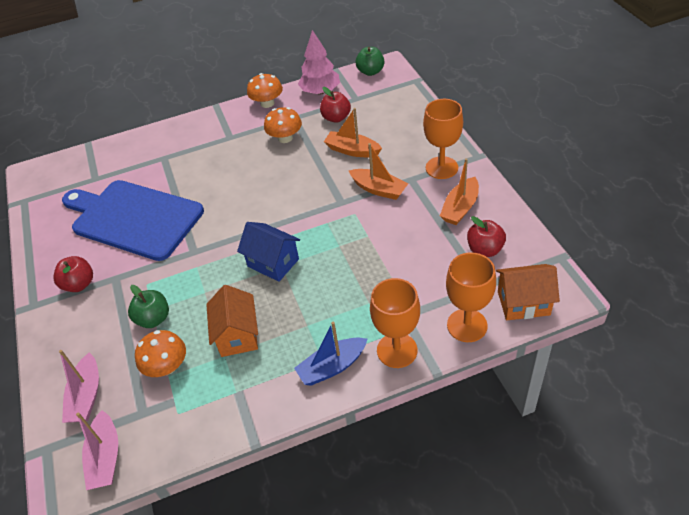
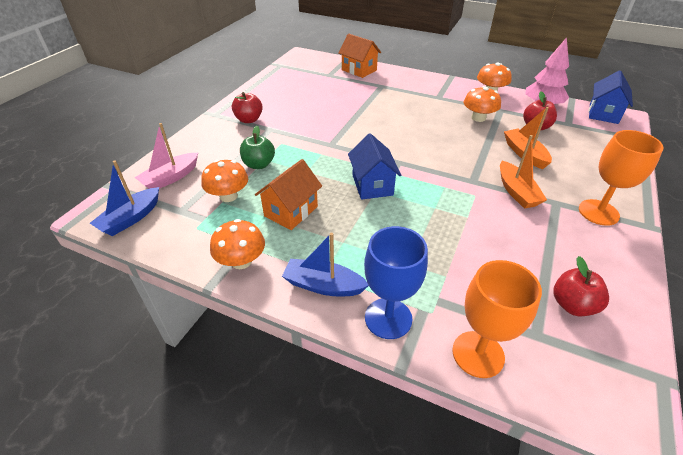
camera: 40 degrees right, 5 degrees down
(106, 457) = (131, 218): pink boat -> blue boat
(134, 218) = (322, 106): blue cutting board -> none
(252, 403) = (241, 261): none -> orange mushroom
(370, 72) = (603, 113): green apple -> blue house
(397, 350) = (388, 318): orange goblet -> blue goblet
(460, 208) = (583, 254): orange boat -> none
(523, 303) = (565, 386): orange house -> orange house (359, 70)

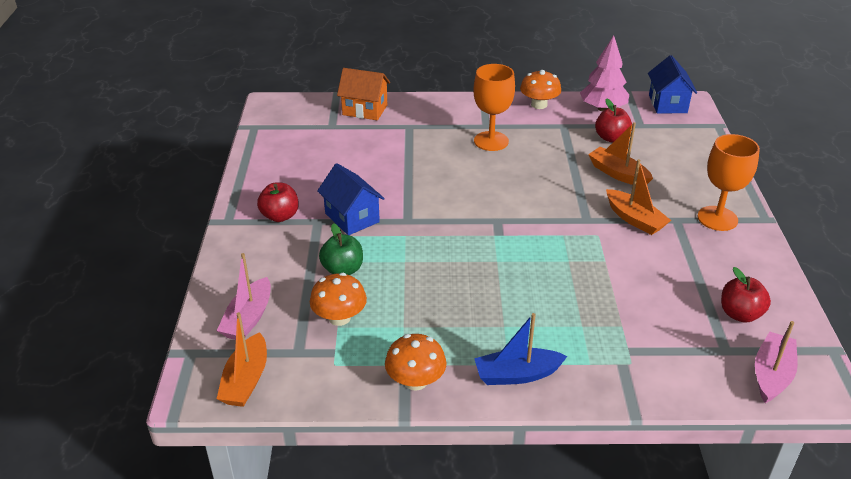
camera: 25 degrees left, 5 degrees down
(131, 218) = (246, 380): blue boat -> orange boat
(291, 211) = (425, 312): orange house -> none
(372, 185) = (489, 255): blue house -> blue house (352, 218)
(388, 318) = (597, 382): blue goblet -> none
(478, 118) = (546, 142): orange mushroom -> none
(478, 354) = (690, 383): orange goblet -> orange goblet (491, 141)
(574, 379) = (771, 374): none -> pink boat

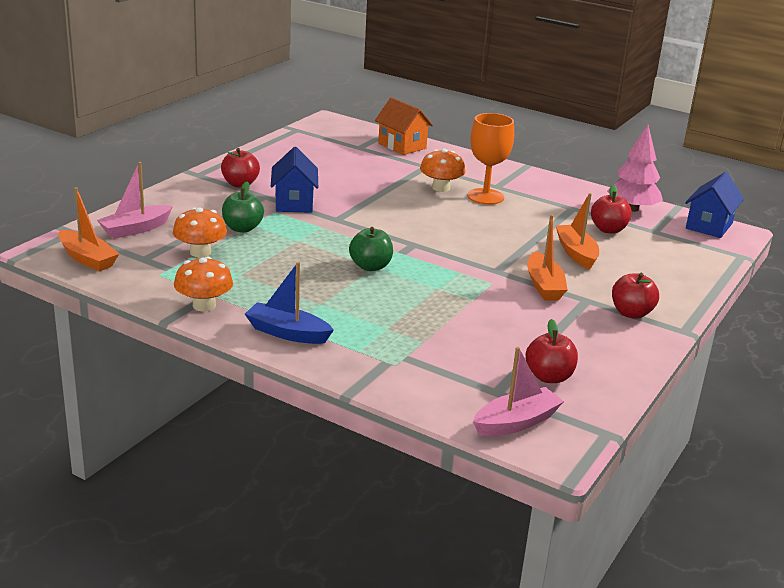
camera: 30 degrees right, 10 degrees down
(246, 380) = (87, 259): orange boat -> orange boat turned 90 degrees counterclockwise
(494, 262) = (370, 266): none -> green apple
(539, 105) = (570, 188): orange mushroom -> orange mushroom (441, 188)
(717, 218) = (631, 313): orange goblet -> red apple

